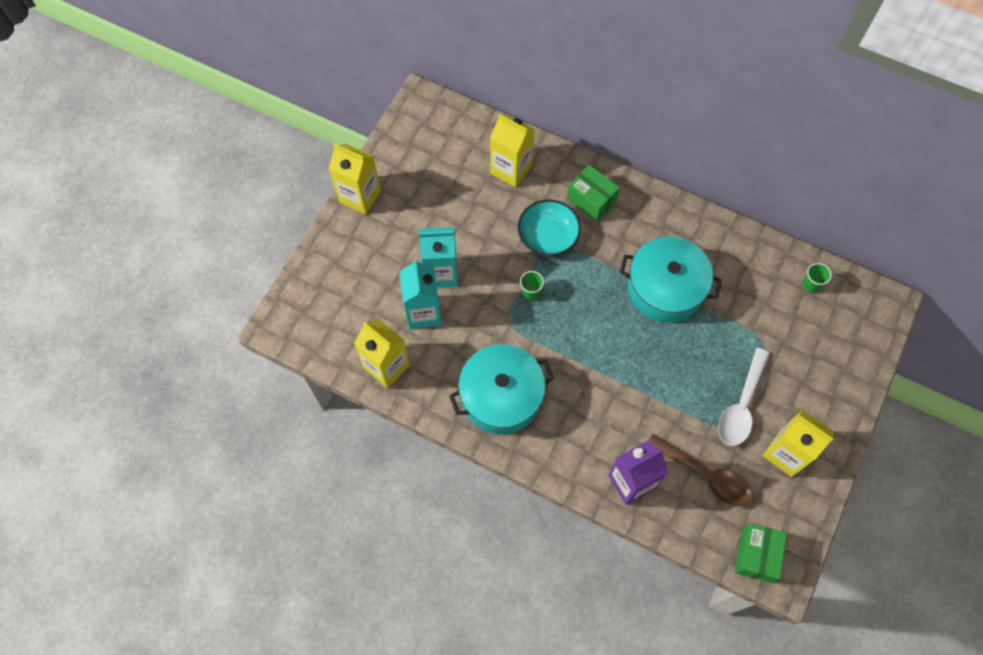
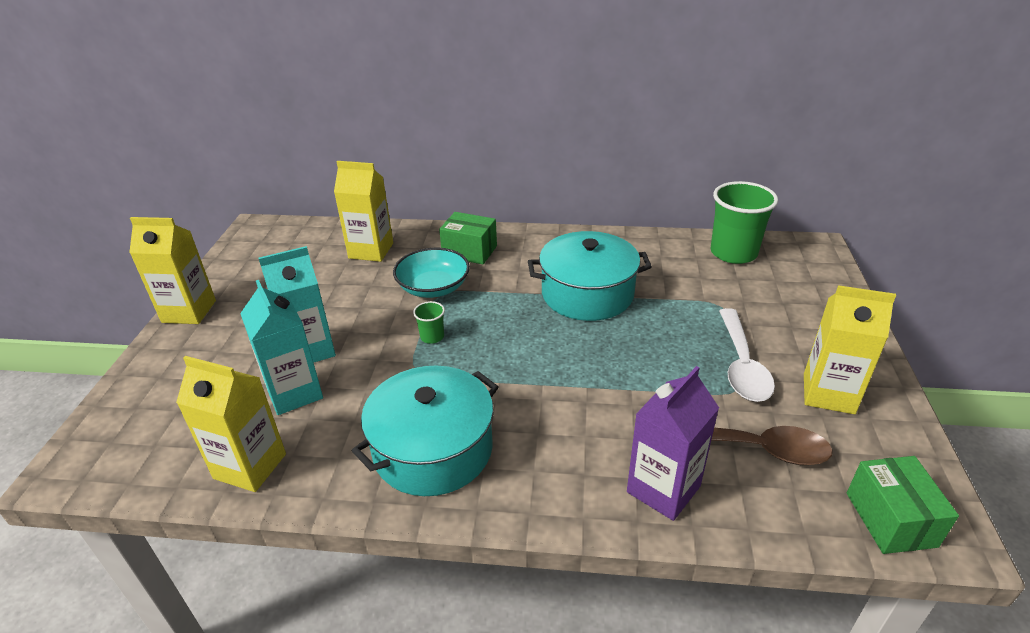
camera: 20 degrees left, 30 degrees down
(811, 284) = (733, 253): green cup -> green cup, size x2.23

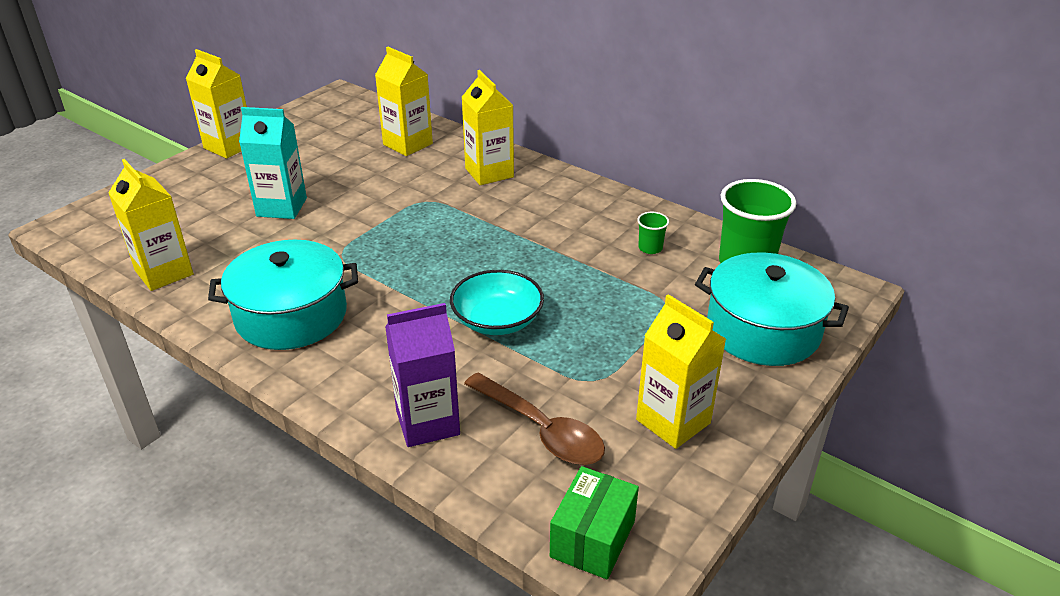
camera: 30 degrees right, 0 degrees up
(294, 393) = (240, 234): turquoise carton -> none
(432, 337) = (380, 232): green cup -> green cup (650, 248)
(433, 287) = (425, 193): turquoise bowl -> turquoise bowl (497, 320)
(469, 251) = (489, 173): green box -> yellow carton
(587, 294) = (551, 247): turquoise pot -> turquoise pot (763, 330)
(742, 365) = (619, 363): white spoon -> none

